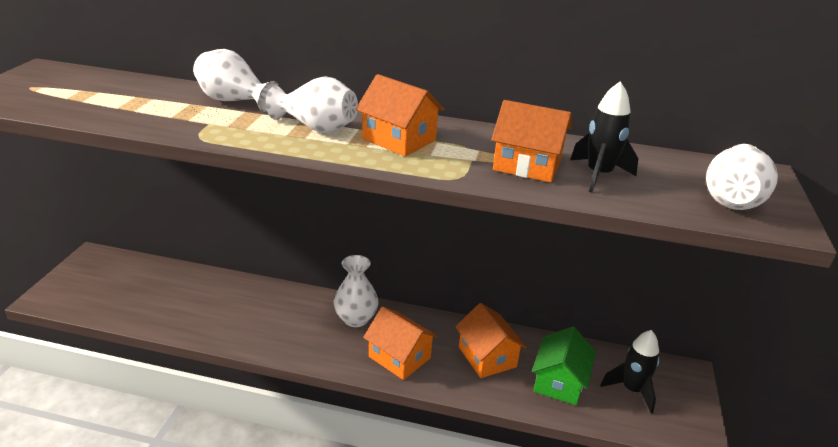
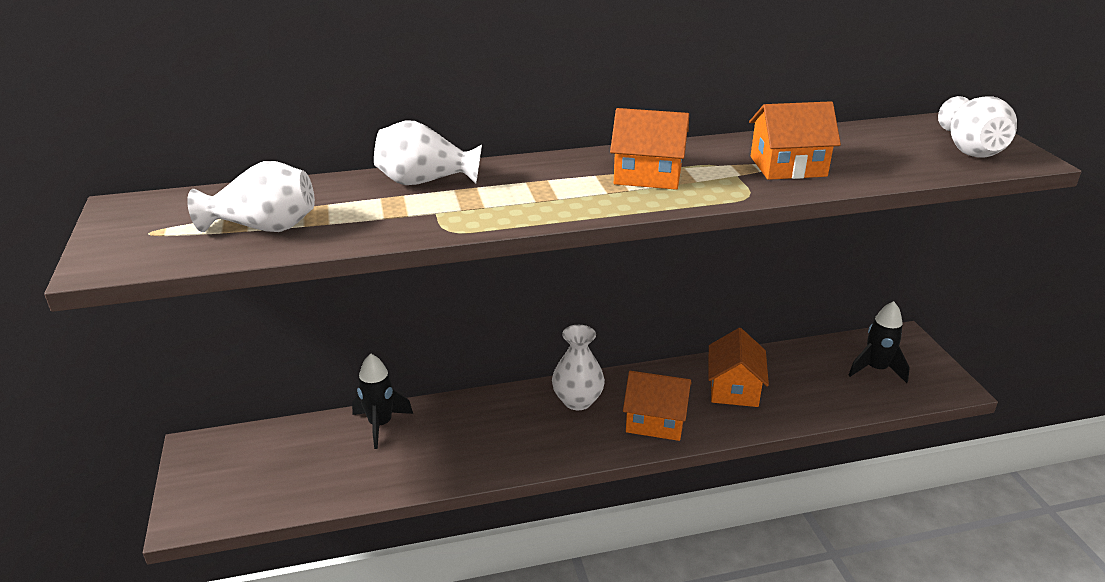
camera: 25 degrees left, 0 degrees up
(316, 127) = (553, 185): white vase -> white vase (264, 228)
(487, 357) = (734, 388): orange house -> orange house turned 60 degrees clockwise
(559, 382) = (814, 386): green house -> none
(599, 175) = (854, 158): black rocket -> black rocket (380, 424)

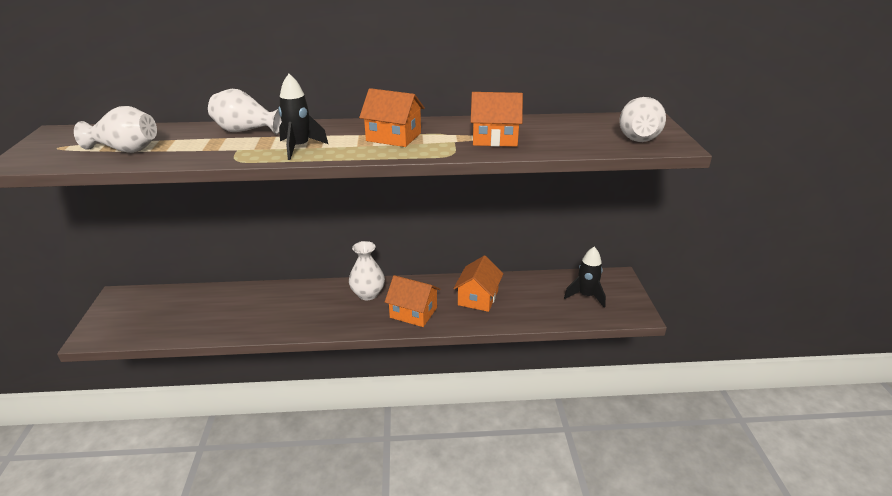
camera: 10 degrees right, 0 degrees up
(380, 424) = (235, 295): black rocket -> black rocket (299, 148)

